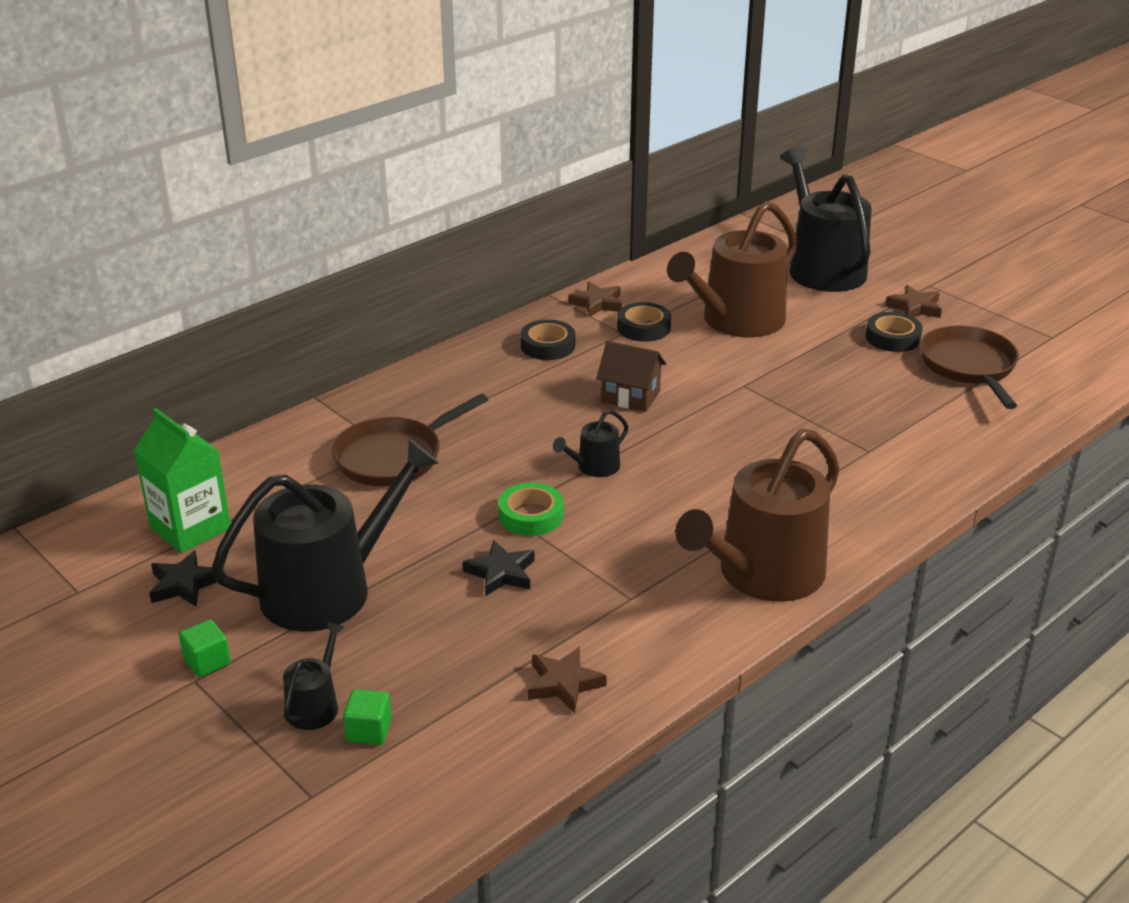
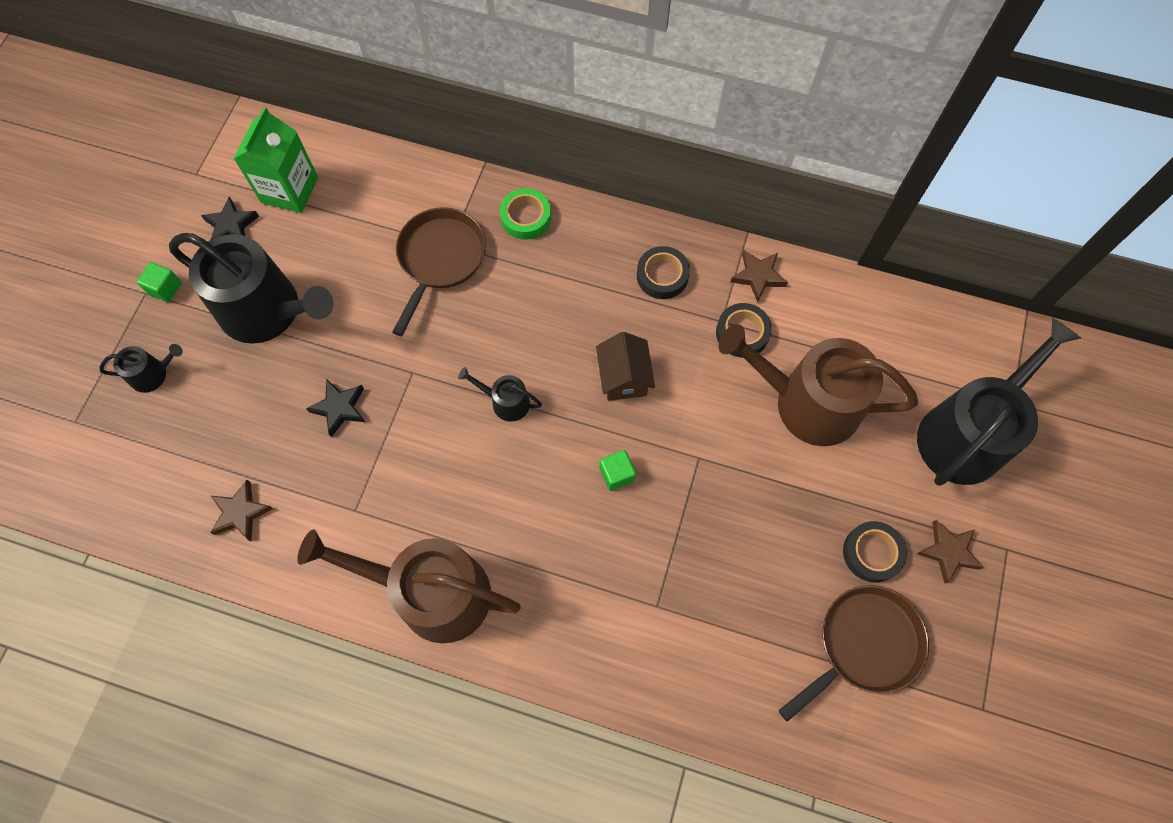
camera: 60 degrees right, 35 degrees up
(369, 731) = (143, 419): green cube -> green cube (616, 474)
(394, 457) = (440, 259): brown pan -> brown pan turned 90 degrees clockwise
(531, 515) = (418, 391): green tape -> green tape (526, 217)

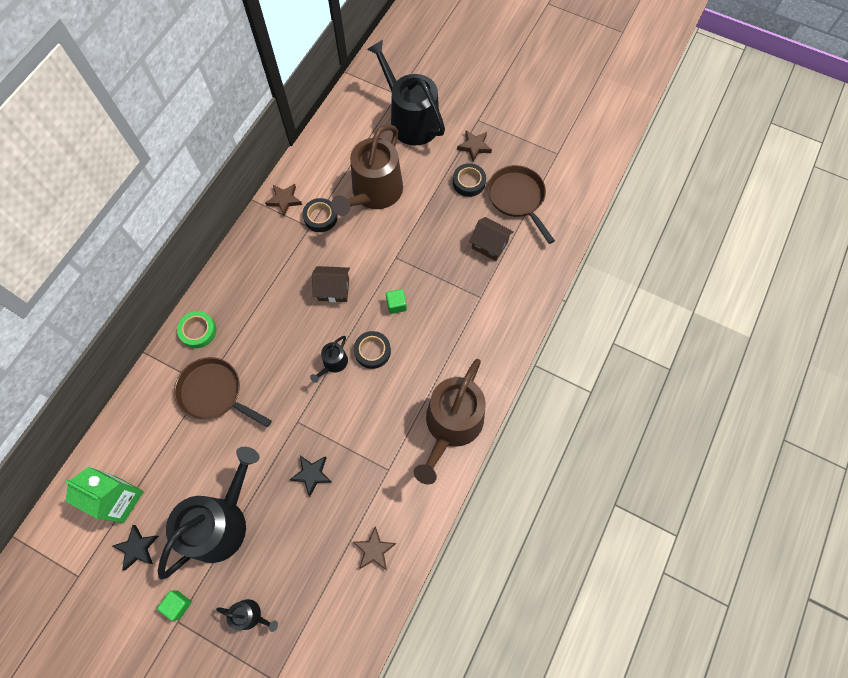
camera: 80 degrees left, 0 degrees up
(153, 374) = (250, 615): black watering can -> black watering can turned 105 degrees clockwise
(662, 276) = (268, 254): black tape -> black tape (372, 351)
(757, 607) = (489, 245): none -> brown house

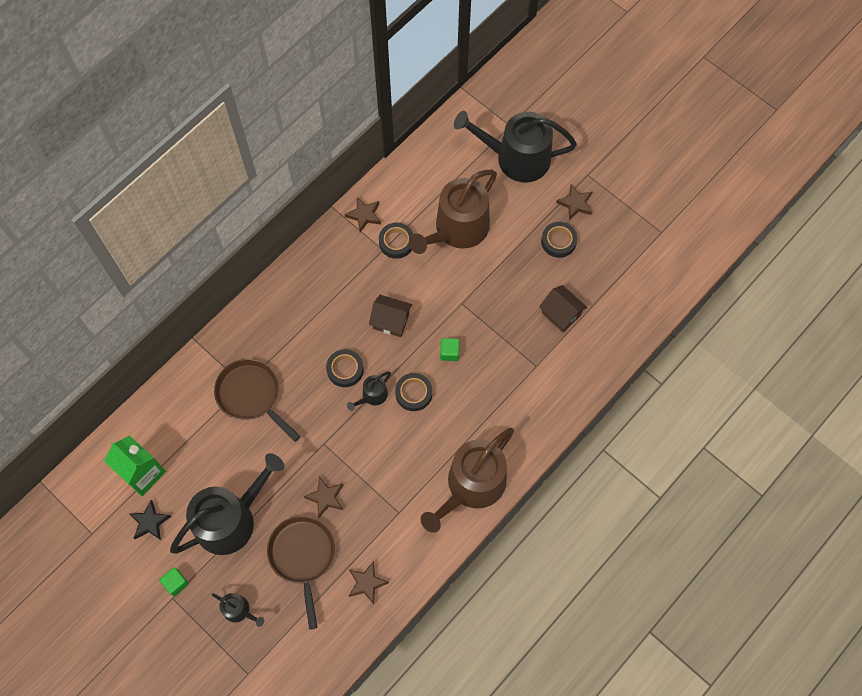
camera: 15 degrees right, 0 degrees up
(198, 331) = (249, 330): green tape -> none
(301, 345) = (345, 369): none -> black tape
(312, 474) = (326, 497): black star -> brown star
(410, 120) = (516, 158): black watering can -> black watering can turned 60 degrees counterclockwise
(517, 198) = (604, 271): brown pan -> brown pan (302, 556)

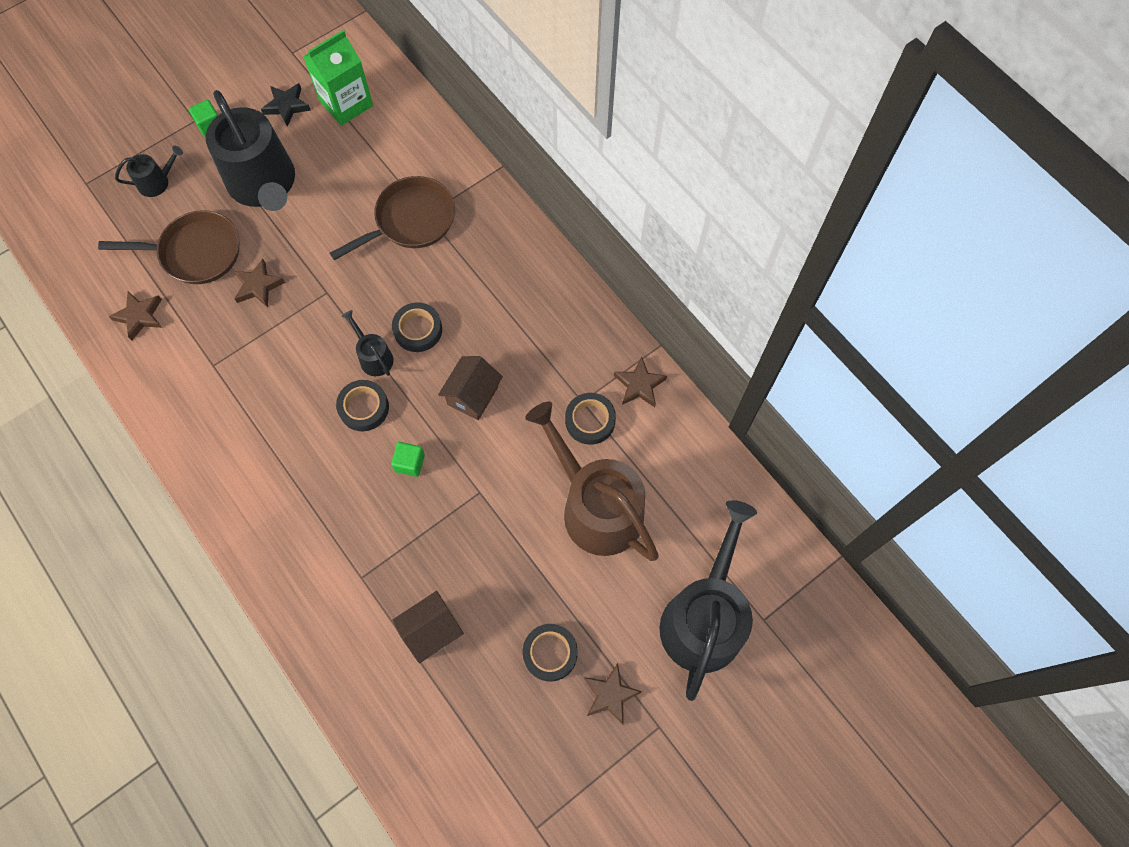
camera: 100 degrees right, 0 degrees up
(239, 610) = (157, 182): black watering can -> black watering can turned 150 degrees counterclockwise
(471, 486) = (218, 458): brown watering can -> none

